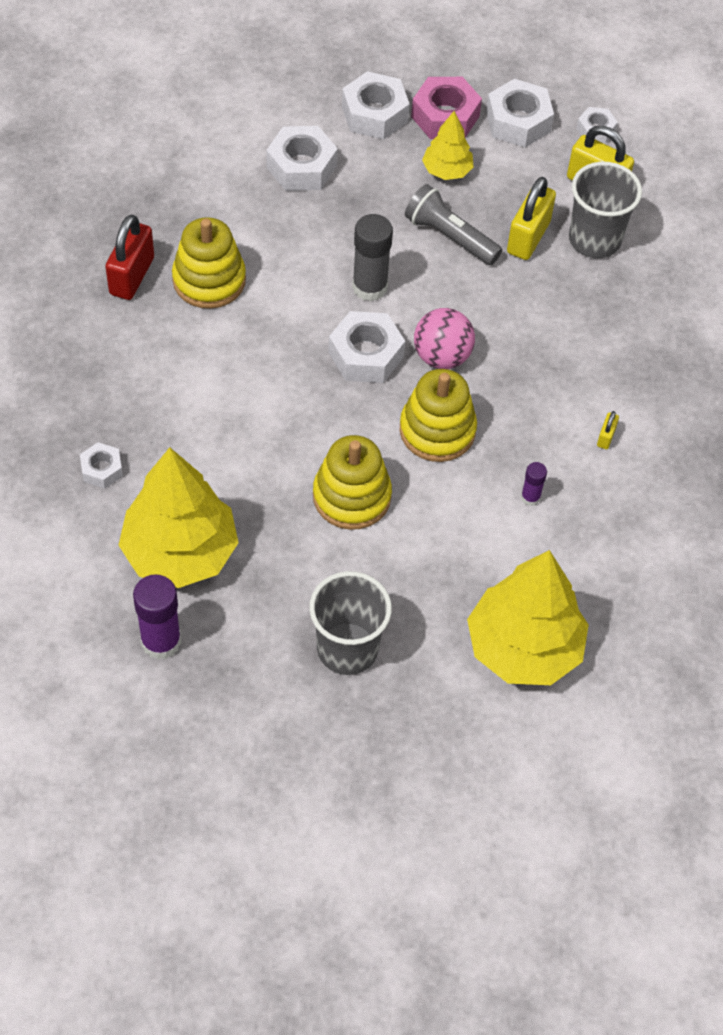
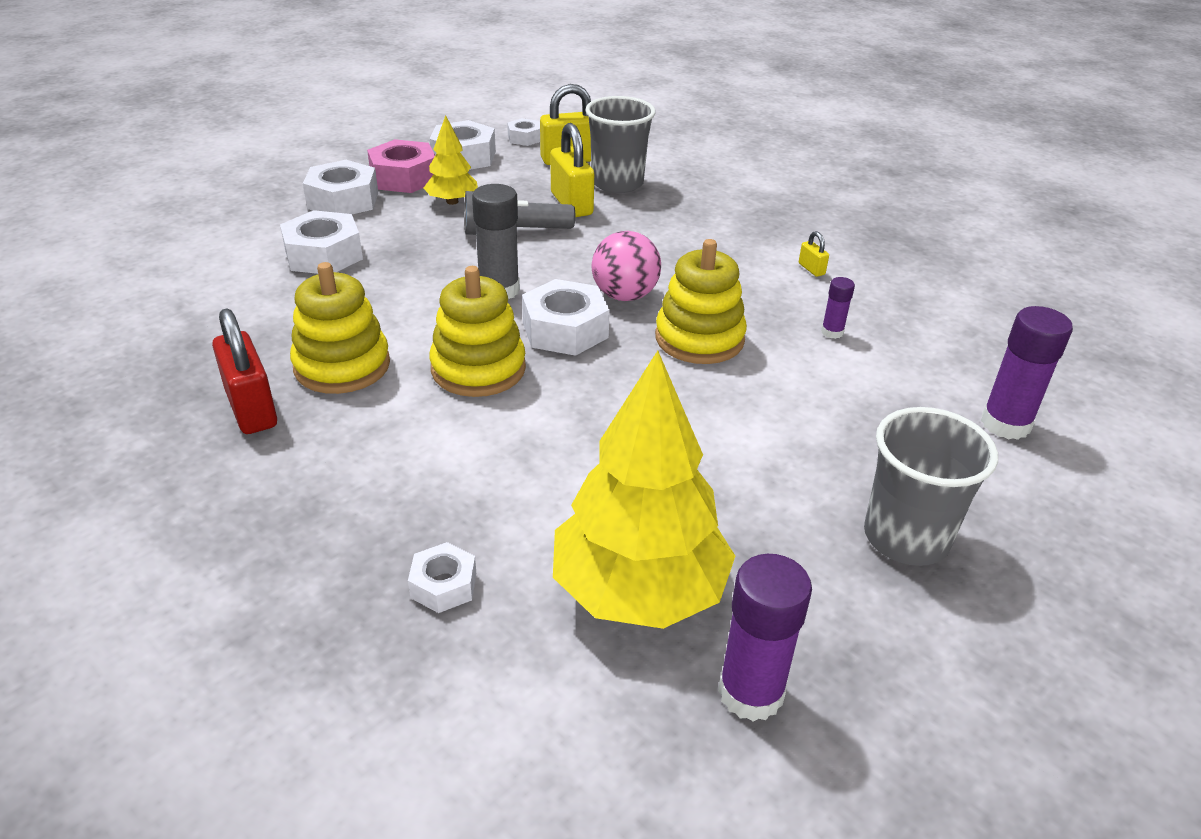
camera: 45 degrees left, 20 degrees down
(351, 496) = (713, 425): yellow stacking toy -> yellow stacking toy (478, 369)
(523, 648) = (1005, 424): yellow tree -> purple glue stick

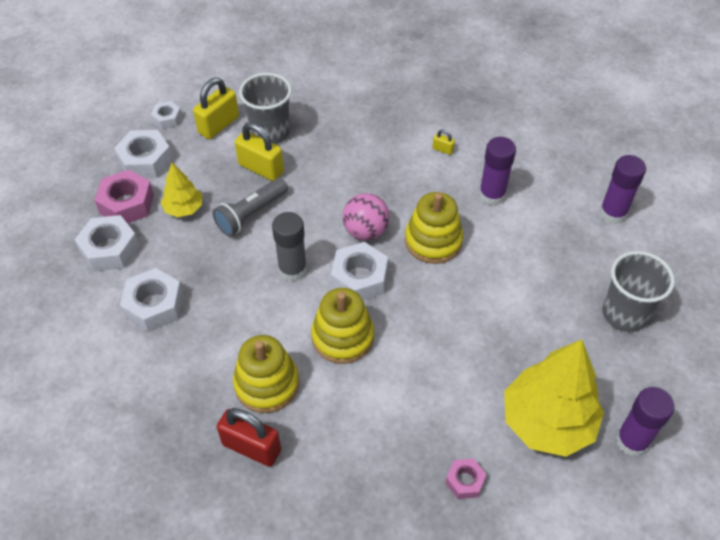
camera: 35 degrees left, 15 degrees up
(443, 585) = (465, 481): white nut -> pink nut
(832, 332) = (492, 195): purple glue stick -> purple glue stick, size x1.92

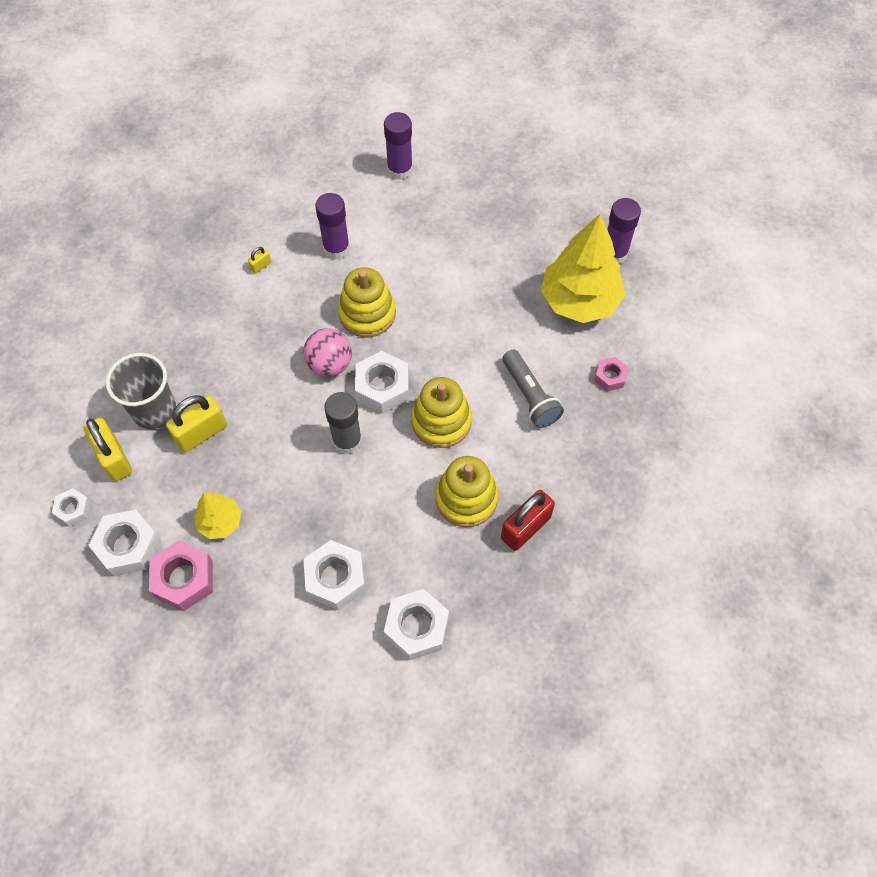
camera: 70 degrees left, 10 degrees up
(110, 249) = (241, 609): white nut -> white nut (416, 627)
(251, 214) = (259, 459): grey flashlight -> grey flashlight (530, 396)
(624, 314) = (503, 207): grey cup -> none

